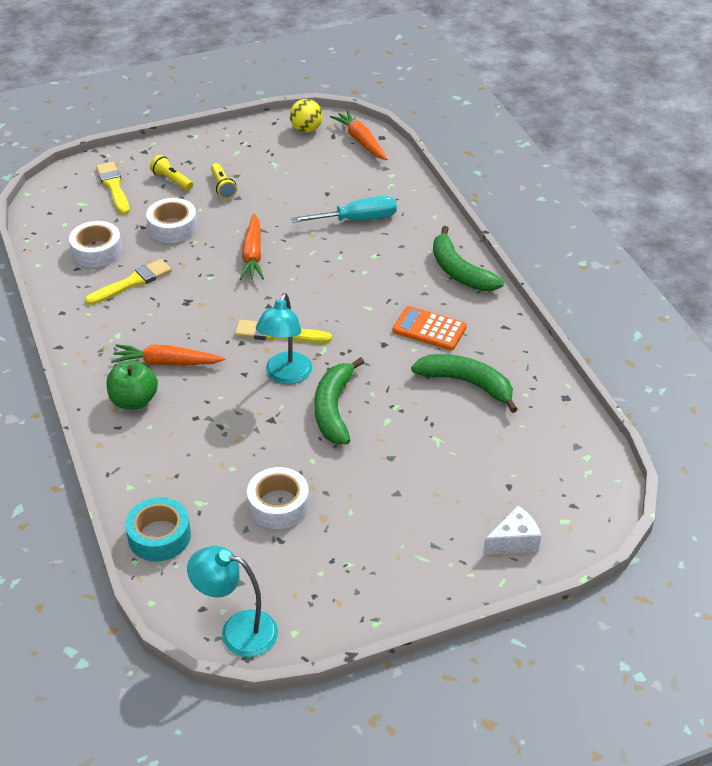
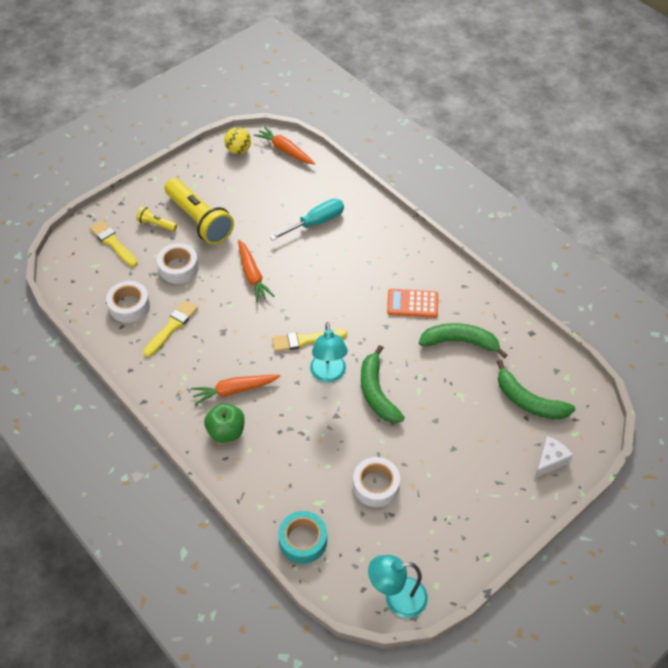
camera: 20 degrees left, 10 degrees up
(223, 187) = (200, 220): yellow flashlight -> yellow flashlight, size x2.21
(459, 271) = (411, 247): green banana -> green banana (528, 401)

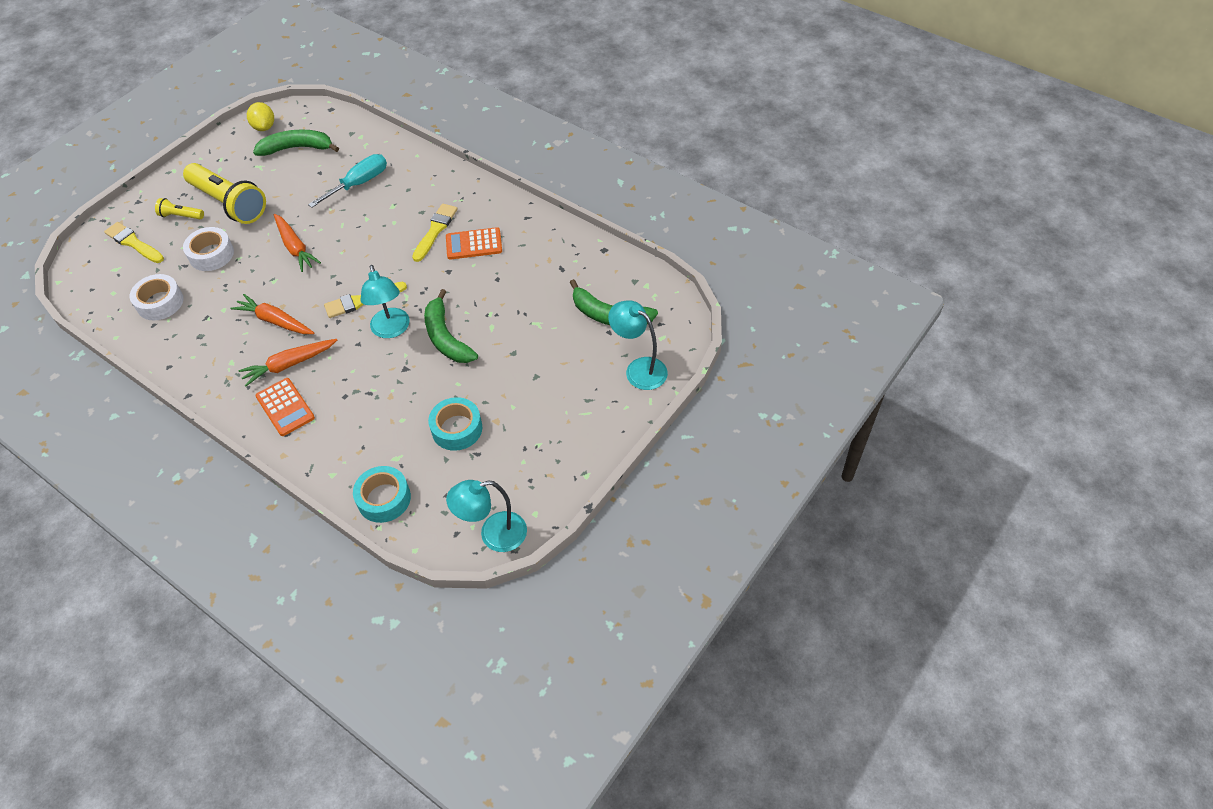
camera: 10 degrees left, 0 degrees up
(172, 327) = (211, 315): yellow brush -> yellow brush (435, 230)
(226, 431) = (285, 407): green apple -> orange calculator
(238, 150) = (264, 127): yellow ball -> yellow lemon
(285, 150) = (316, 119): orange carrot -> orange carrot (275, 321)
(376, 485) = (457, 429): white tape -> turquoise tape
(460, 342) = (529, 272): green banana -> green banana (297, 148)
(549, 461) = (639, 369): white cheese -> turquoise lamp

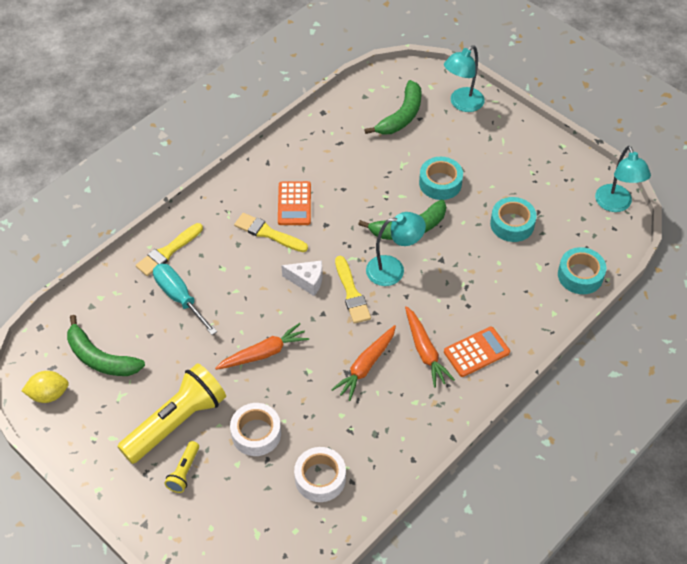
camera: 85 degrees left, 0 degrees up
(133, 243) = (217, 519): yellow brush -> yellow brush (168, 251)
(297, 148) = (100, 358): green banana -> green banana turned 60 degrees counterclockwise
(377, 266) = (307, 281): none -> white cheese
(512, 358) = (440, 183): none -> turquoise tape

